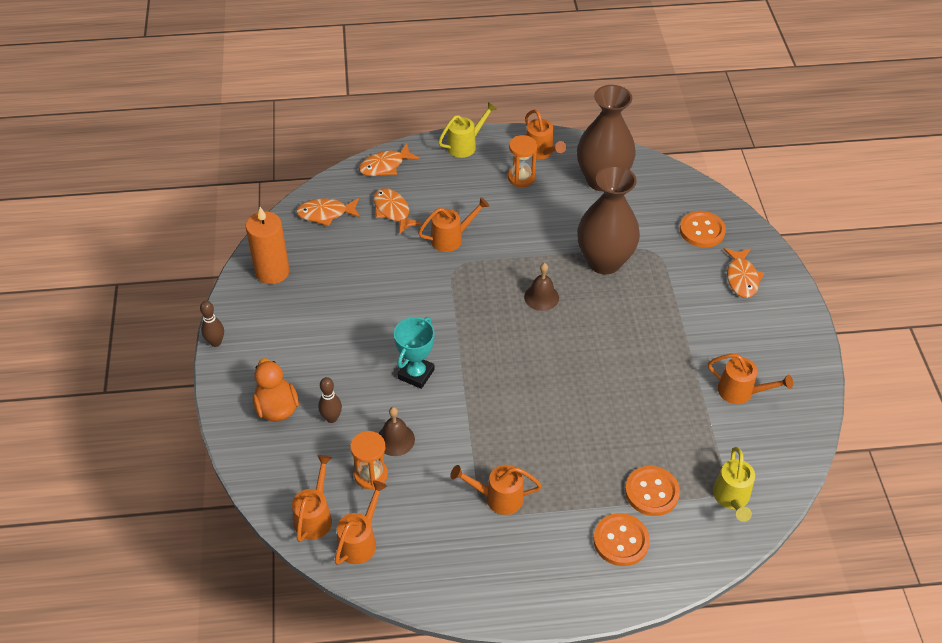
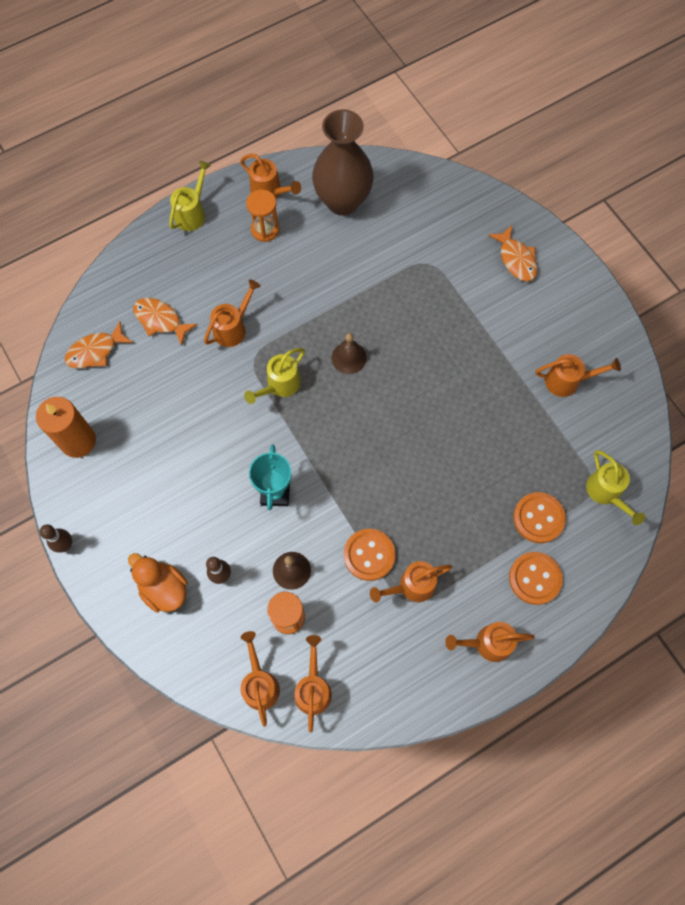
camera: 25 degrees left, 20 degrees up
(385, 166) = (125, 270): orange fish -> none
(467, 295) = (280, 385): none -> yellow watering can
(544, 575) = (487, 643): none -> orange watering can
(604, 261) = (387, 293): brown vase -> none
(702, 230) = (459, 221): orange button -> orange button (369, 555)

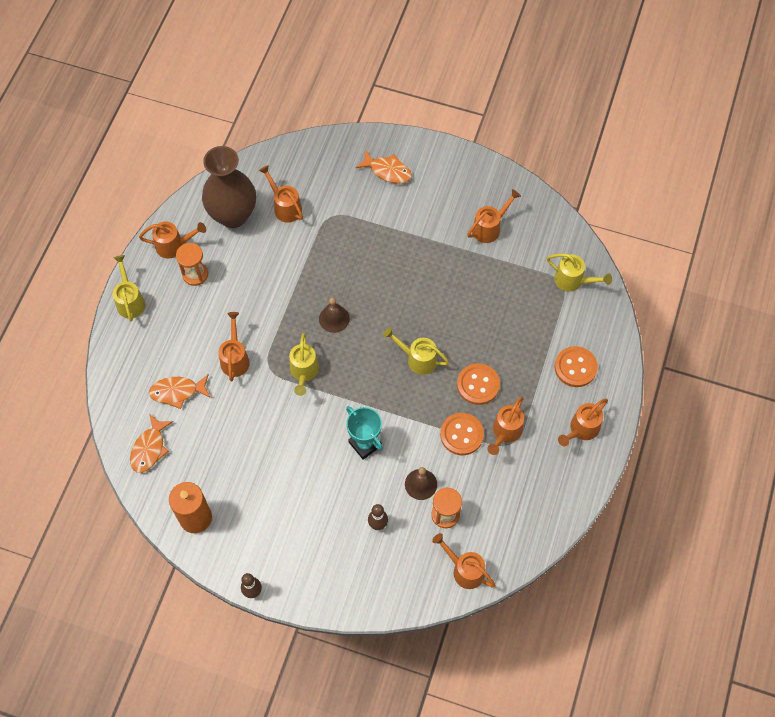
camera: 40 degrees left, 5 degrees down
(164, 588) = (347, 564): orange duck -> none
(313, 688) = (500, 544): orange watering can -> orange watering can (285, 207)
(391, 452) = (417, 359): none -> yellow watering can
(538, 518) = (546, 328): orange button -> orange button (478, 385)

